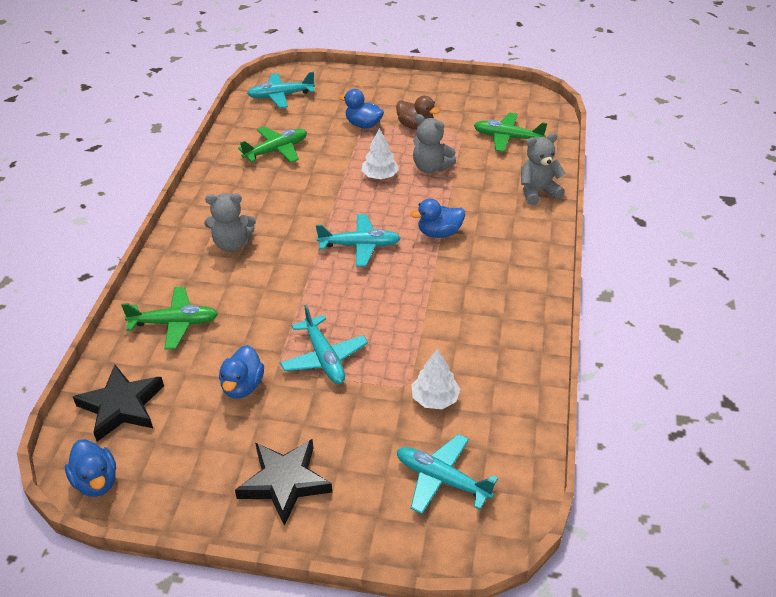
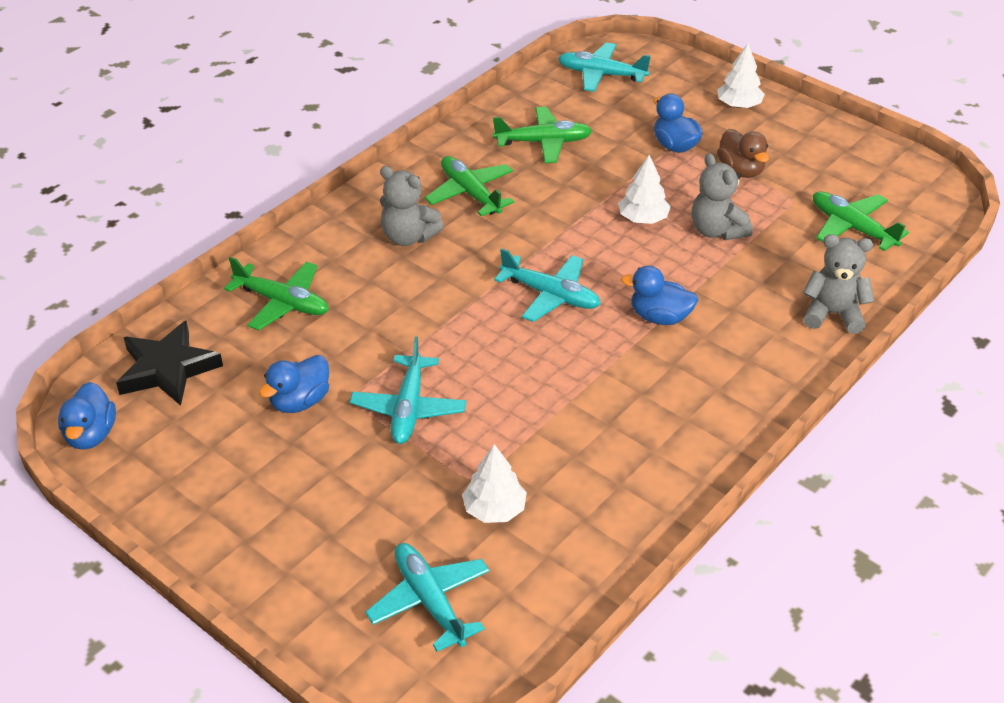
camera: 30 degrees right, 0 degrees up
(252, 200) = (470, 193): none -> green plane
(284, 482) = (264, 523): black star -> none
(383, 88) = (739, 105): none -> white tree

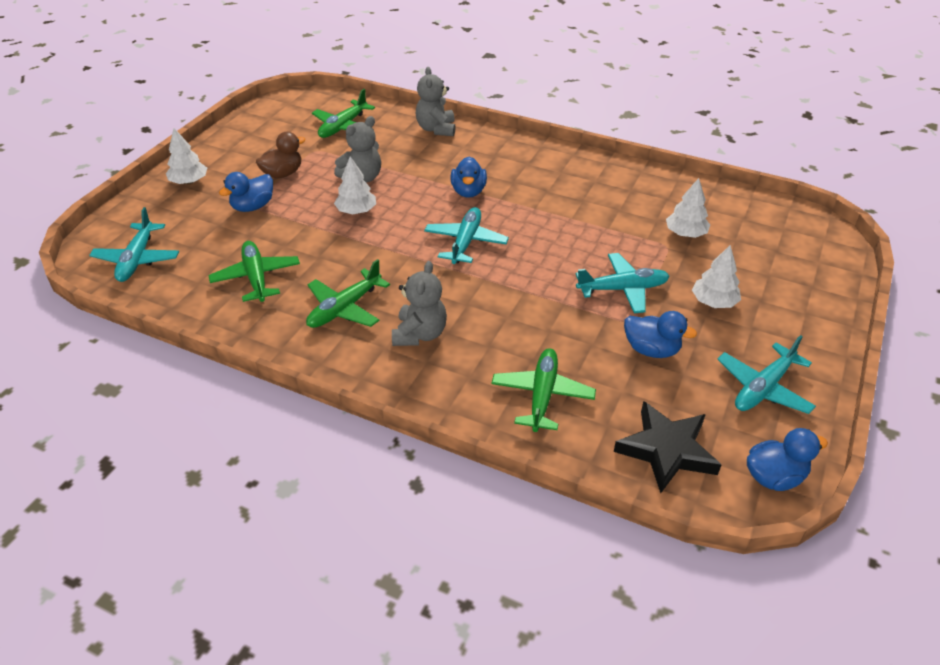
camera: 105 degrees left, 0 degrees up
(348, 486) = (713, 302): none -> white tree
(429, 601) = (773, 246): turquoise plane -> turquoise plane (763, 388)

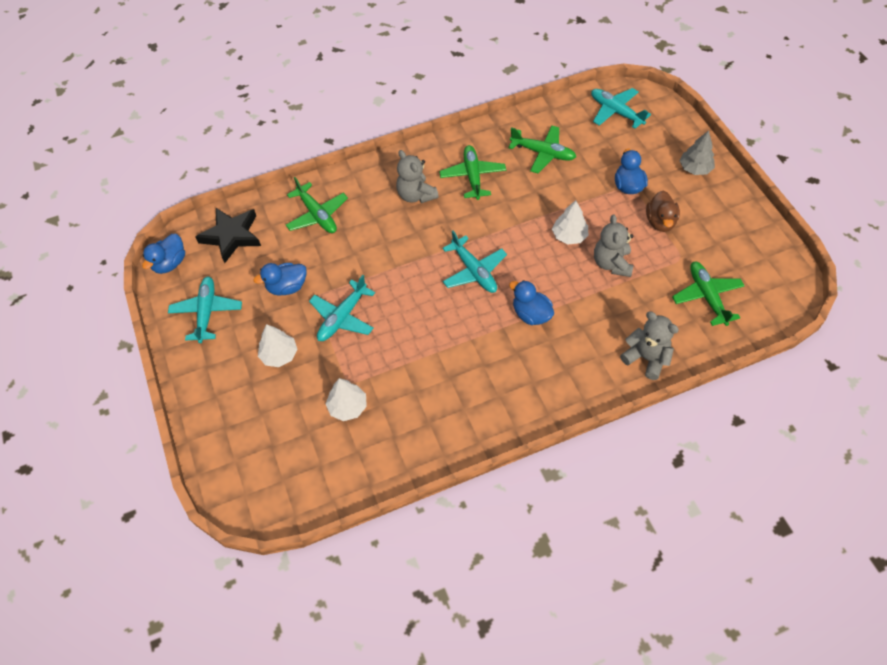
camera: 135 degrees right, 15 degrees up
(189, 182) = (695, 168): white tree -> grey tree

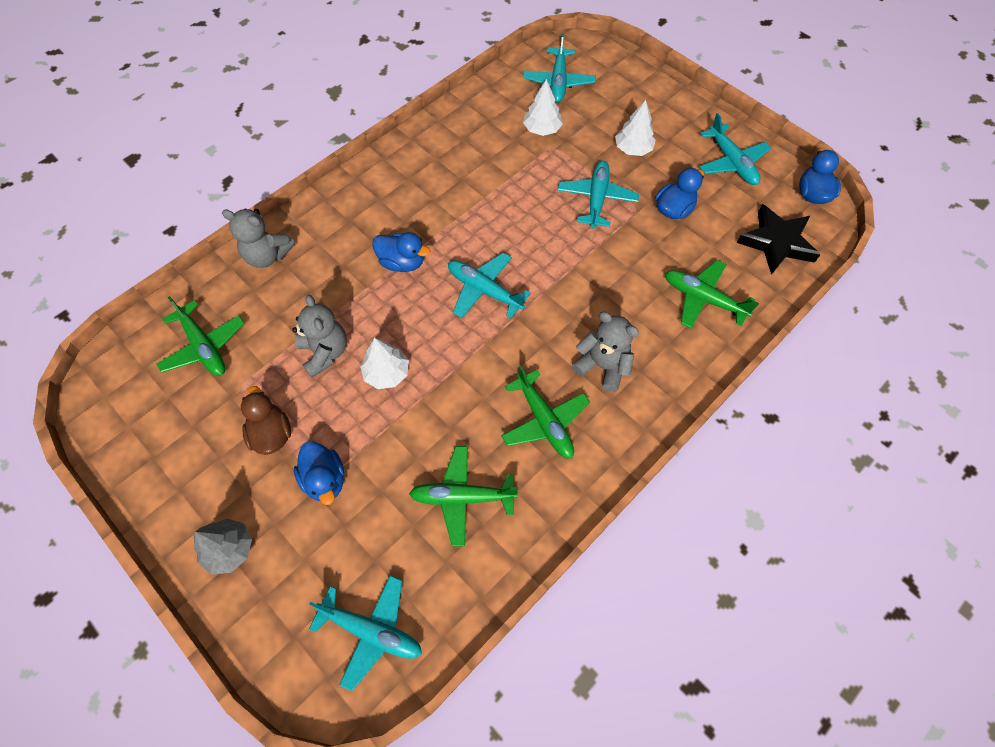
camera: 155 degrees right, 5 degrees up
(298, 461) = (558, 82): none -> turquoise plane

